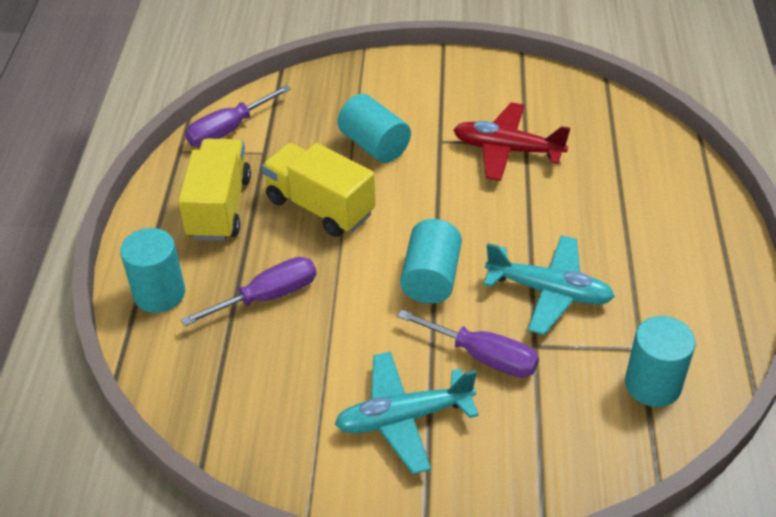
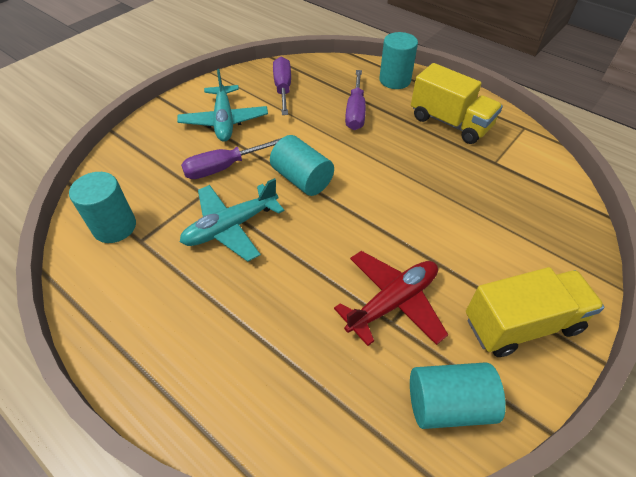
camera: 125 degrees right, 5 degrees up
(228, 130) = (535, 156): purple screwdriver -> purple screwdriver (283, 88)
(320, 207) = (414, 163): yellow truck -> yellow truck (521, 324)
(374, 145) = (462, 221): turquoise cylinder -> turquoise cylinder (448, 404)
(403, 418) = (224, 121): turquoise plane -> turquoise plane turned 150 degrees clockwise

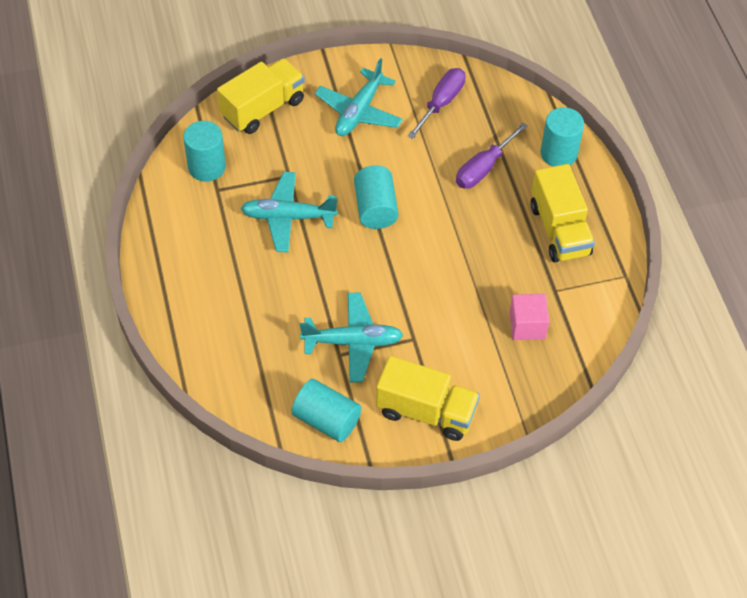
camera: 35 degrees right, 5 degrees up
(137, 156) = (263, 108): none -> yellow truck
(223, 168) = (321, 160): purple screwdriver -> none
(392, 302) = (353, 342): red plane -> turquoise plane
(508, 198) = (527, 325): none -> pink cube

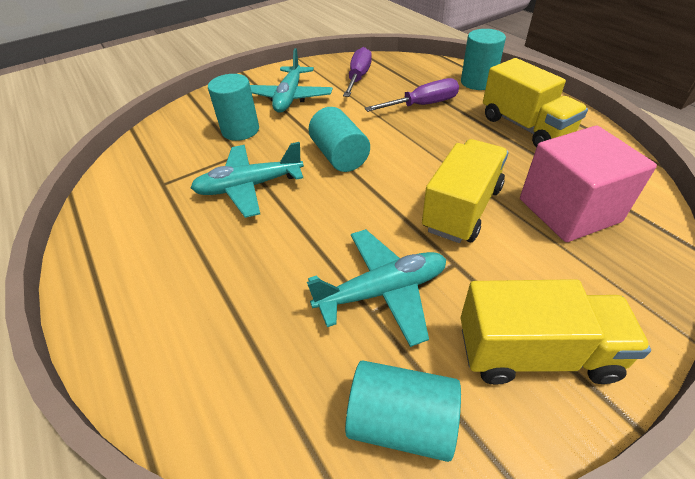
camera: 15 degrees left, 10 degrees down
(207, 167) = (147, 168): turquoise cylinder -> turquoise cylinder (240, 130)
(263, 108) = (198, 115): yellow truck -> yellow truck (462, 208)
(483, 168) = (422, 105): purple screwdriver -> purple screwdriver turned 135 degrees counterclockwise
(527, 325) = (568, 210): pink cube -> pink cube, size x1.72

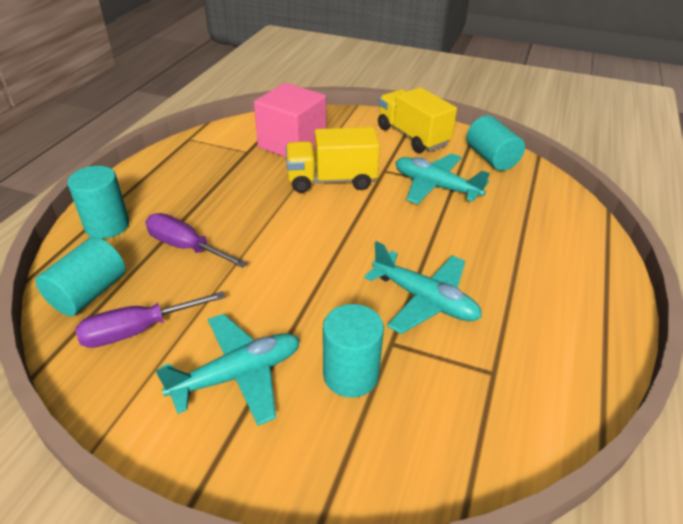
camera: 130 degrees left, 5 degrees down
(339, 156) = (325, 264): turquoise cylinder -> turquoise cylinder (89, 293)
(525, 127) = (191, 179): yellow truck -> none

